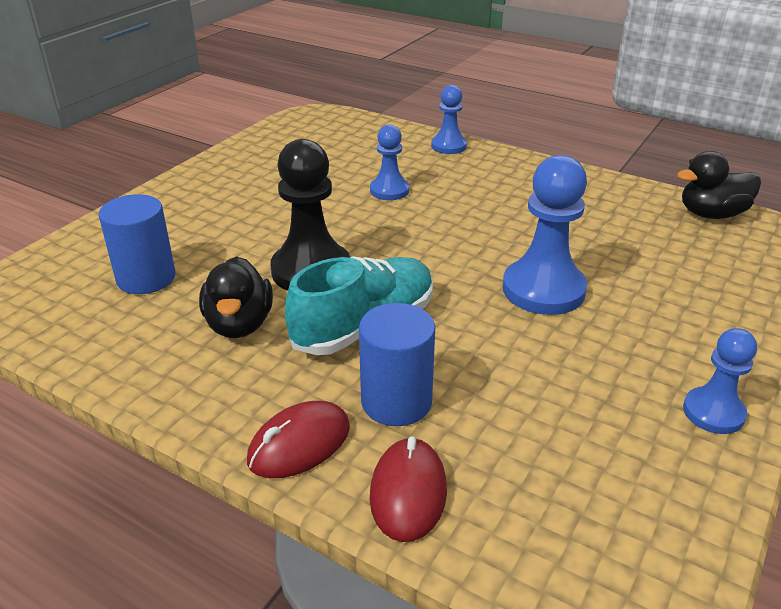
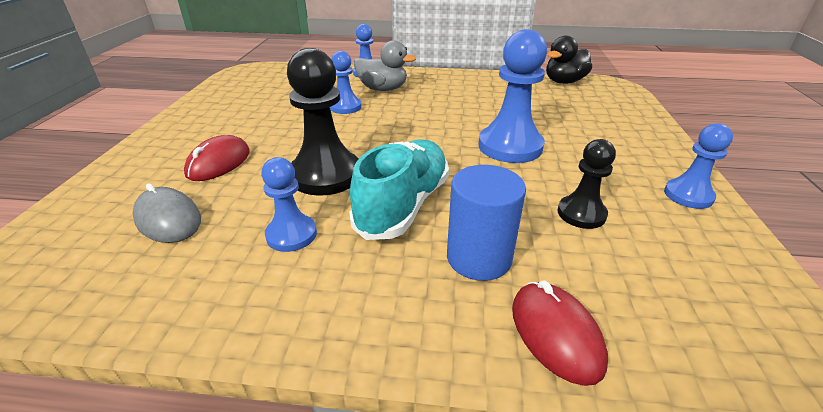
camera: 25 degrees left, 0 degrees up
(146, 278) = (168, 219): blue cylinder -> grey mouse
(239, 324) = (291, 235): black duck -> blue pawn
(299, 444) = (427, 325): red mouse -> red mouse (218, 163)
(451, 174) = (383, 89): none -> grey duck
(551, 392) = (581, 213): none -> black pawn

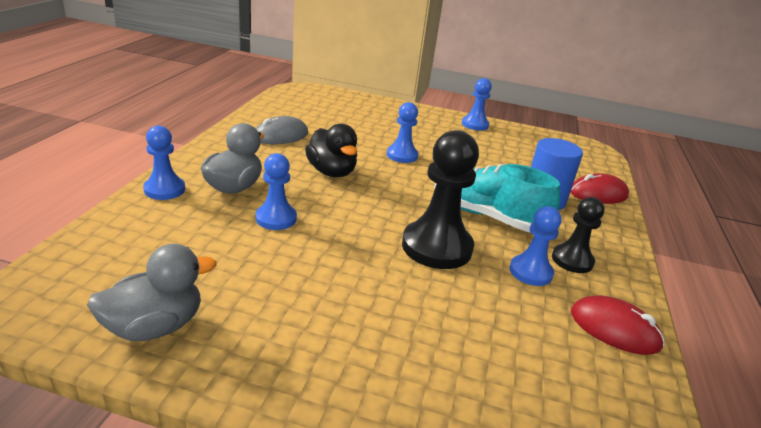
camera: 85 degrees left, 5 degrees down
(168, 219) = (515, 351): grey mouse -> grey mouse (281, 136)
(218, 163) = (399, 320): red mouse -> red mouse (614, 329)
(224, 95) = (155, 326): none -> grey duck
(510, 146) = (402, 155): blue pawn -> blue pawn, size x0.58
(564, 82) = (282, 102): black duck -> black duck (331, 172)
(581, 213) = (495, 158): black pawn -> black pawn (572, 260)

